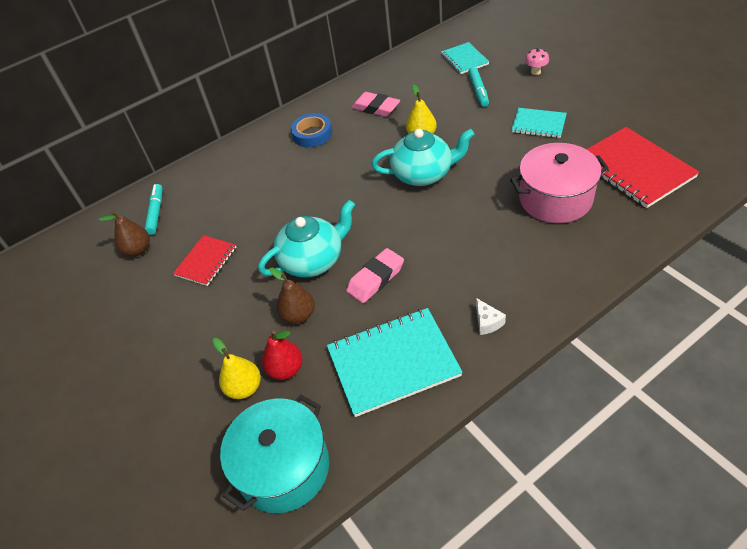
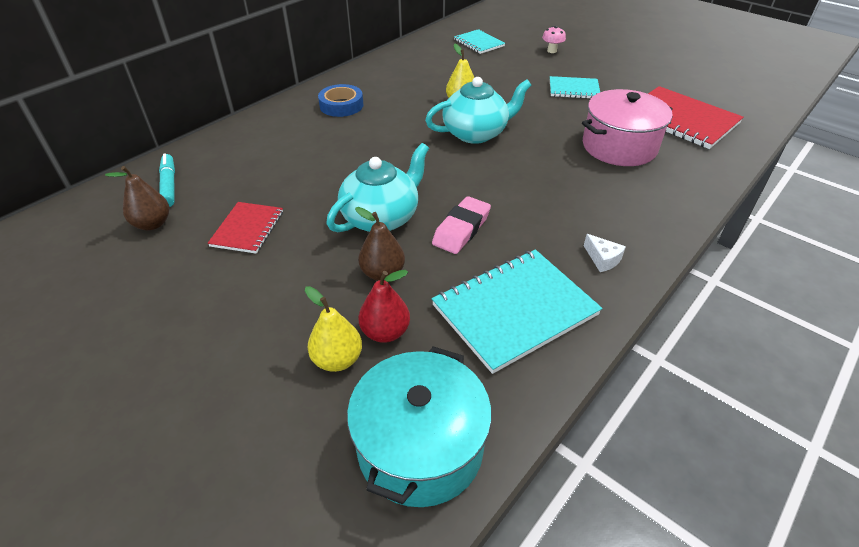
camera: 20 degrees left, 5 degrees down
(376, 108) = (403, 82): pink eraser -> none
(478, 91) = (503, 66): turquoise marker -> none

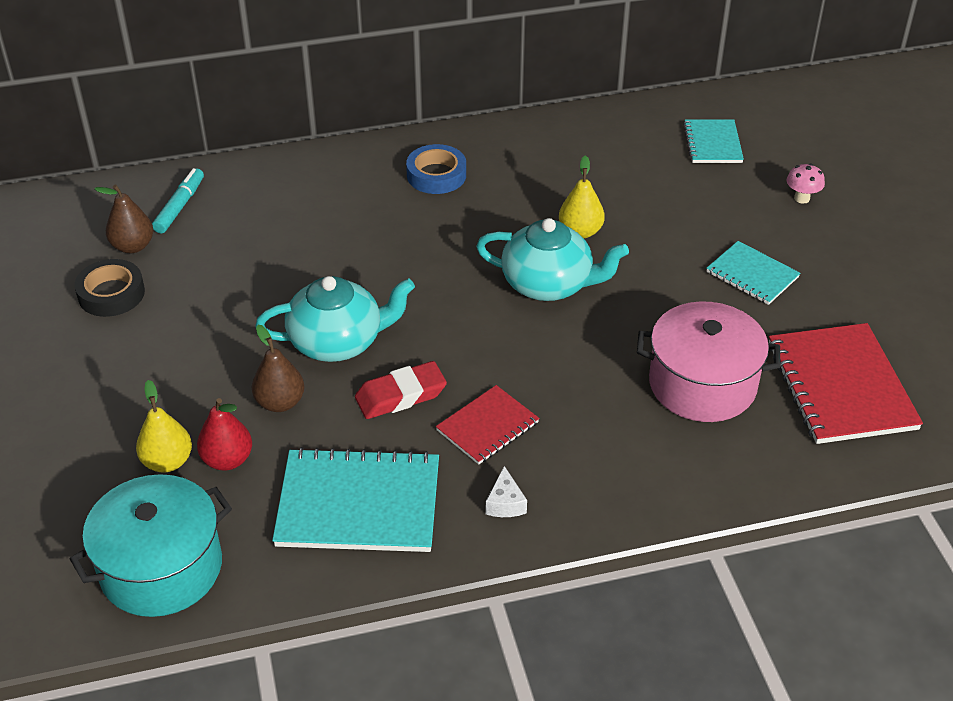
camera: 35 degrees right, 0 degrees up
(164, 263) = (111, 294): none -> black tape
(247, 229) = (206, 293): red notebook -> red notebook (487, 427)
(461, 229) = (400, 395): pink eraser -> red eraser

